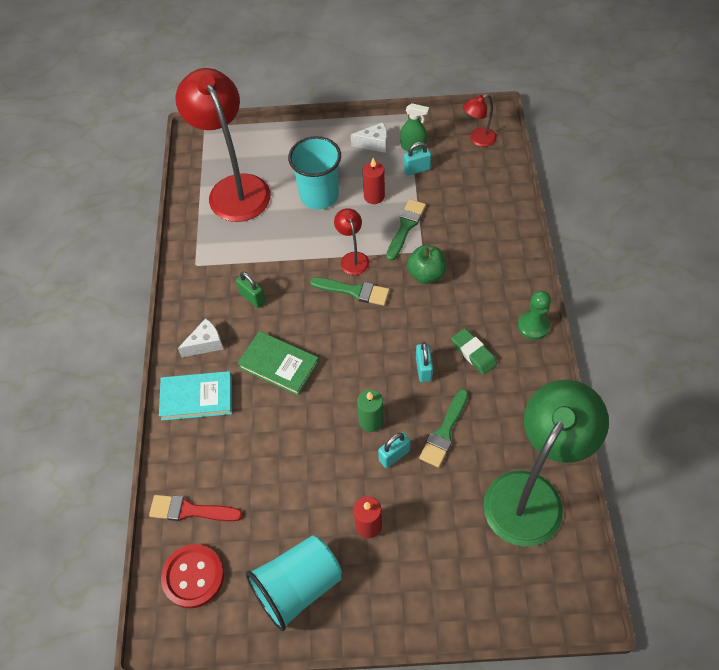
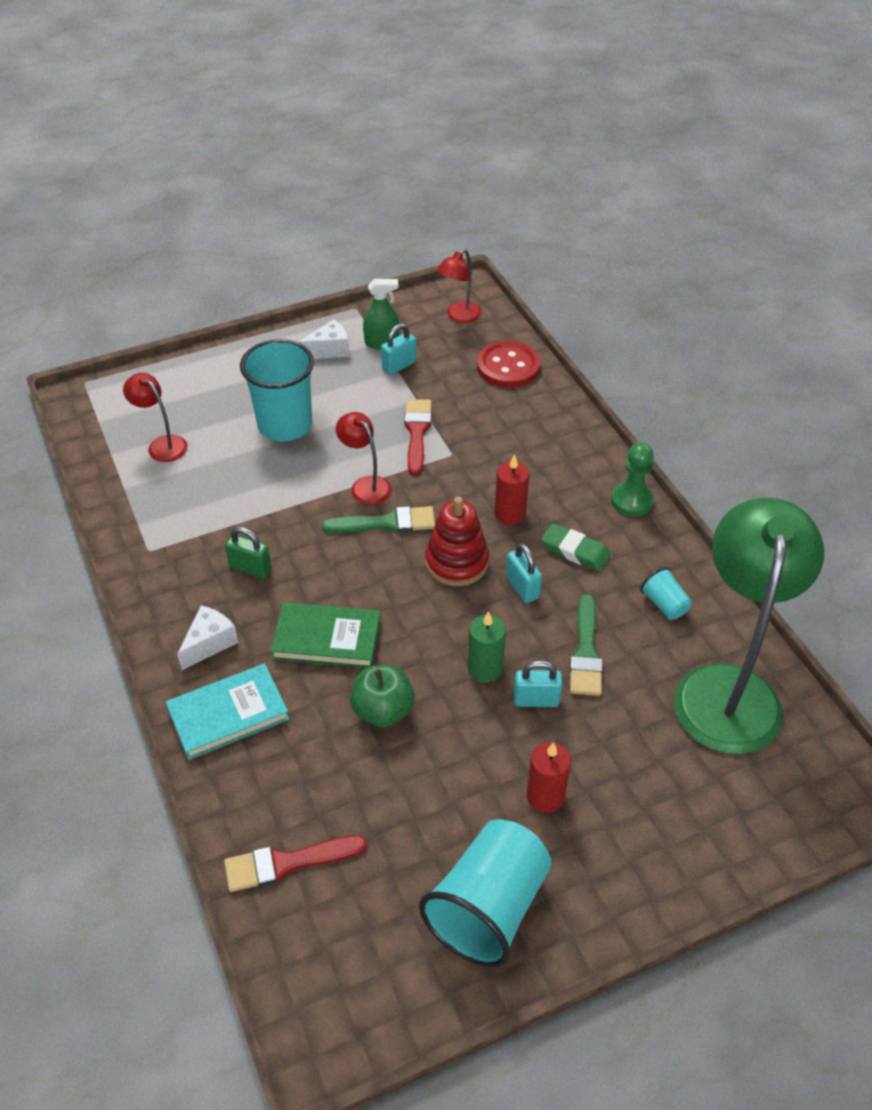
camera: 25 degrees left, 10 degrees down
(193, 576) = (332, 949): red button -> red button (508, 366)
(234, 188) = (162, 444): red lamp -> red lamp, size x0.44
(374, 196) = (358, 408): red candle -> red candle (510, 514)
(388, 336) = (456, 562): none -> red stacking toy
(394, 455) = (536, 700): turquoise padlock -> turquoise padlock turned 60 degrees clockwise
(405, 227) = (417, 432): green brush -> red brush
(426, 274) = (470, 478): green apple -> green apple (383, 710)
(517, 414) = (664, 604): none -> turquoise cup

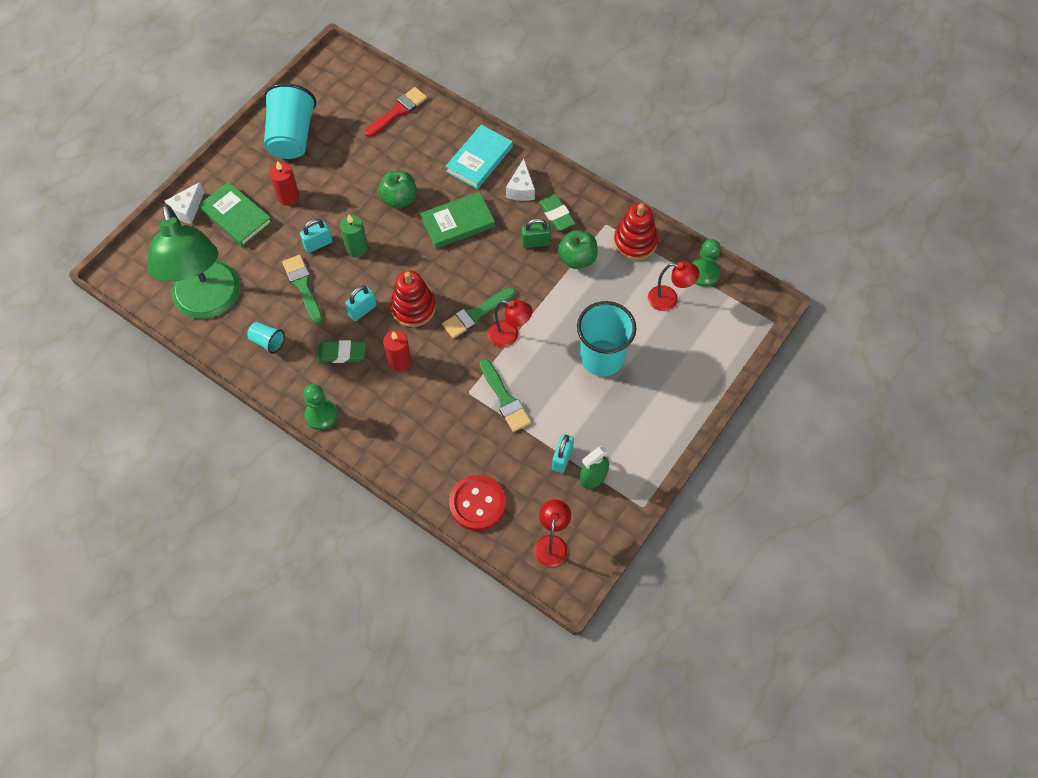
camera: 150 degrees right, 15 degrees up
(99, 452) = (704, 273): none -> green pawn
(137, 515) = (635, 242): none -> red stacking toy
(196, 589) = (556, 215): none -> green eraser
(219, 528) = (577, 259): none -> green apple
(329, 350) = (627, 447): white cheese -> white cheese (187, 209)
(417, 432) = (505, 399): red brush -> green brush
(522, 587) = (362, 310): turquoise padlock -> turquoise padlock turned 75 degrees counterclockwise
(642, 803) = (236, 216): none -> green book

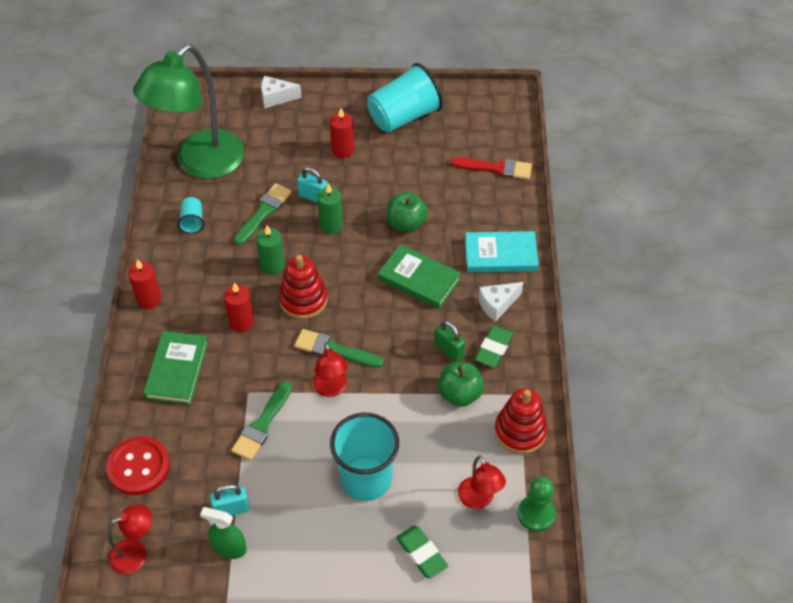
camera: 55 degrees right, 10 degrees down
(236, 216) = (295, 130): green book -> green book (177, 370)
(321, 415) = (149, 299): green pawn -> red candle
(341, 354) = (218, 277): green eraser -> green eraser (421, 553)
(362, 310) = (272, 266): turquoise padlock -> green candle

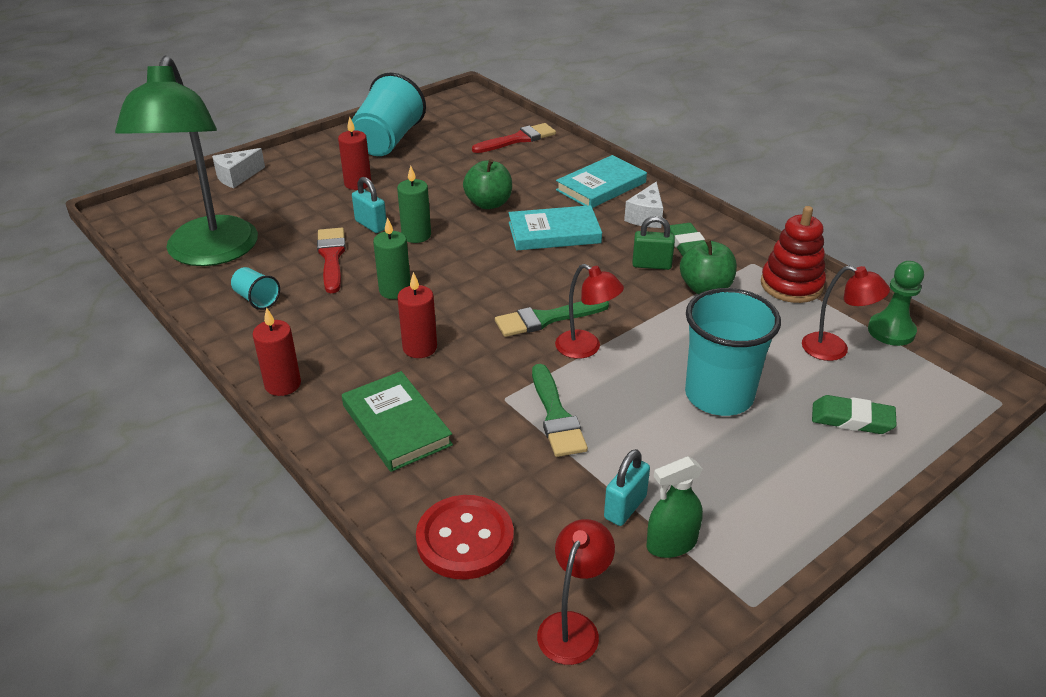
camera: 40 degrees left, 15 degrees down
(264, 212) = (331, 257): green brush -> red brush
(303, 300) = (463, 299): red stacking toy -> none
(313, 197) = (371, 225): turquoise padlock -> turquoise padlock turned 60 degrees clockwise
(419, 279) = (554, 233): green book -> turquoise book

